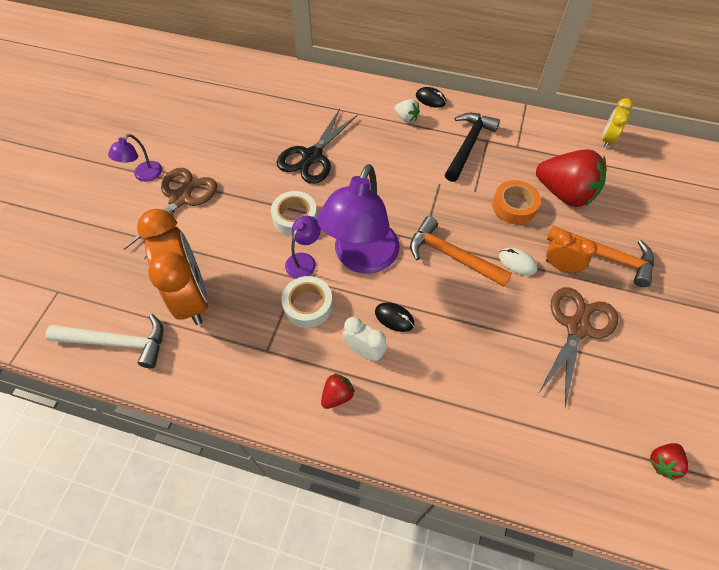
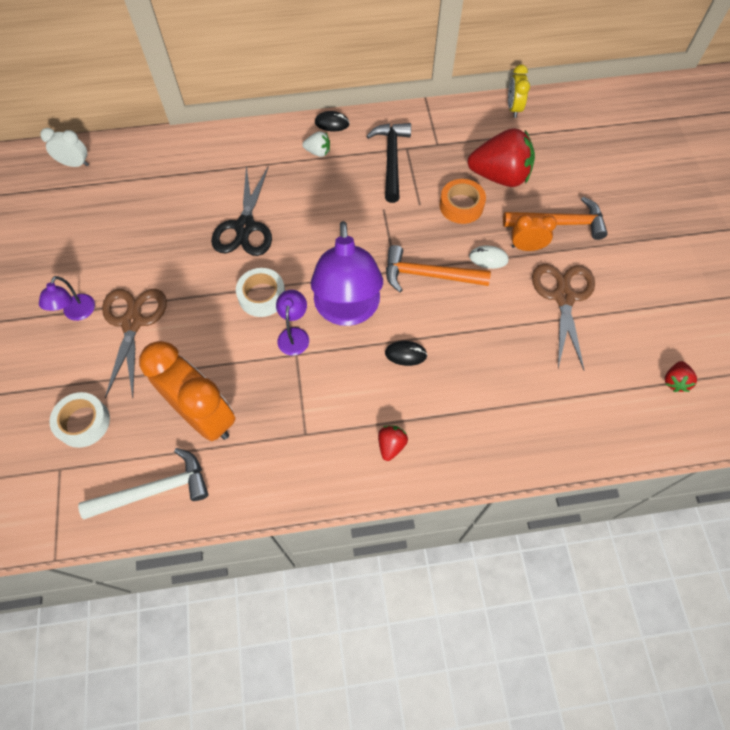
camera: 25 degrees left, 5 degrees up
(308, 305) = (321, 376): white tape -> white tape (83, 422)
(364, 351) = (394, 395): white clock -> white clock (75, 164)

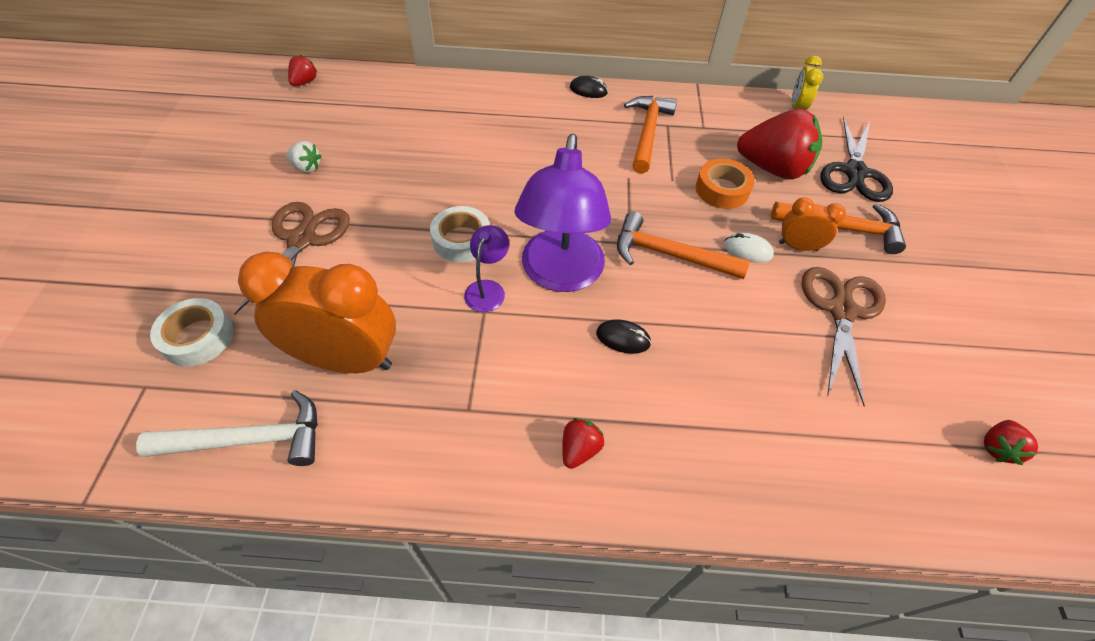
camera: 10 degrees right, 10 degrees down
(75, 164) = (304, 82): white clock -> red strawberry
(77, 313) = (244, 219): purple lamp -> none
(204, 415) = (346, 359): orange clock -> orange clock turned 45 degrees counterclockwise
(245, 227) = (464, 168): black scissors -> black scissors (854, 172)
(318, 152) = (566, 113): white strawberry -> white strawberry (306, 167)
(391, 159) = (647, 132): black hammer -> orange hammer

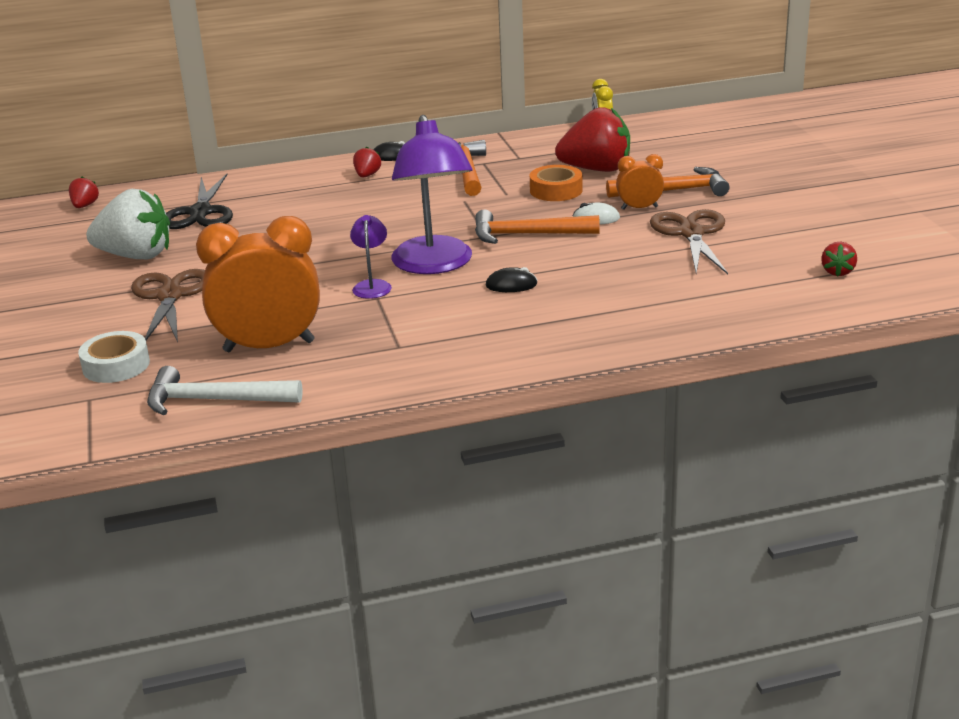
camera: 15 degrees left, 25 degrees down
(250, 439) = (214, 400): white hammer -> white hammer turned 150 degrees counterclockwise
(306, 167) = (136, 256): white strawberry -> white strawberry, size x2.22
(461, 240) = (328, 265): white tape -> none
(579, 449) = (506, 343): red strawberry -> red strawberry (367, 175)
(854, 172) = (672, 158): black scissors -> black scissors (200, 212)

